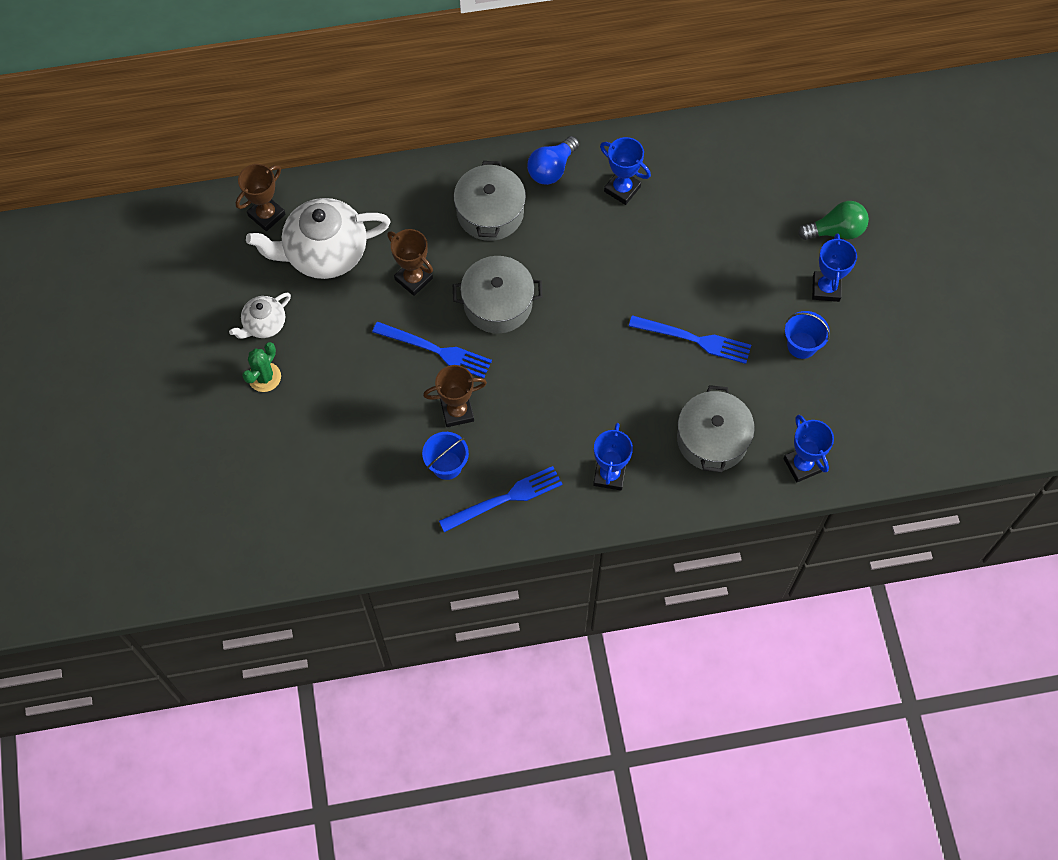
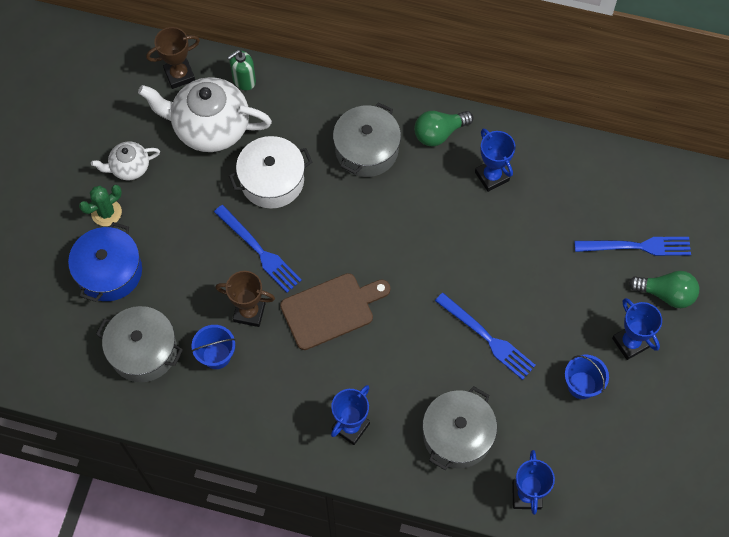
camera: 25 degrees right, 0 degrees up
(298, 432) = (109, 271): none -> blue pot
(334, 194) = (244, 80): none -> green soap dispenser
(413, 279) = (272, 180): brown trophy -> white pot
(498, 304) = (332, 232): grey pot -> grey pot (143, 351)
(504, 499) = (250, 407): blue fork -> blue fork (636, 246)
(534, 376) = (331, 310): none -> brown cutting board
(551, 169) = (439, 133): blue light bulb -> green light bulb
(826, 288) = (630, 343): blue trophy -> blue trophy turned 60 degrees counterclockwise

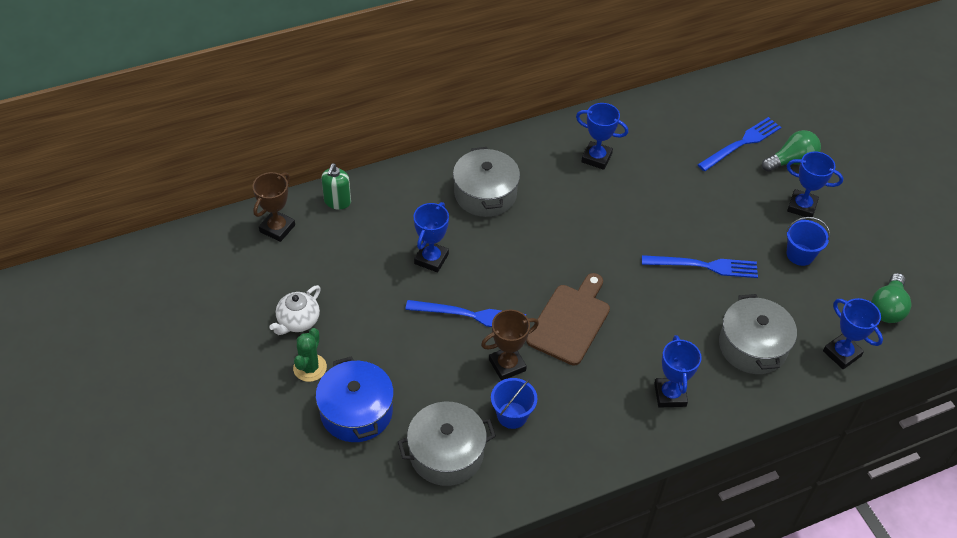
camera: 40 degrees left, 15 degrees down
(210, 127) = (341, 251): white teapot -> none
(272, 180) = (431, 259): white pot -> blue trophy
(439, 133) = (529, 152): green light bulb -> green light bulb (887, 308)

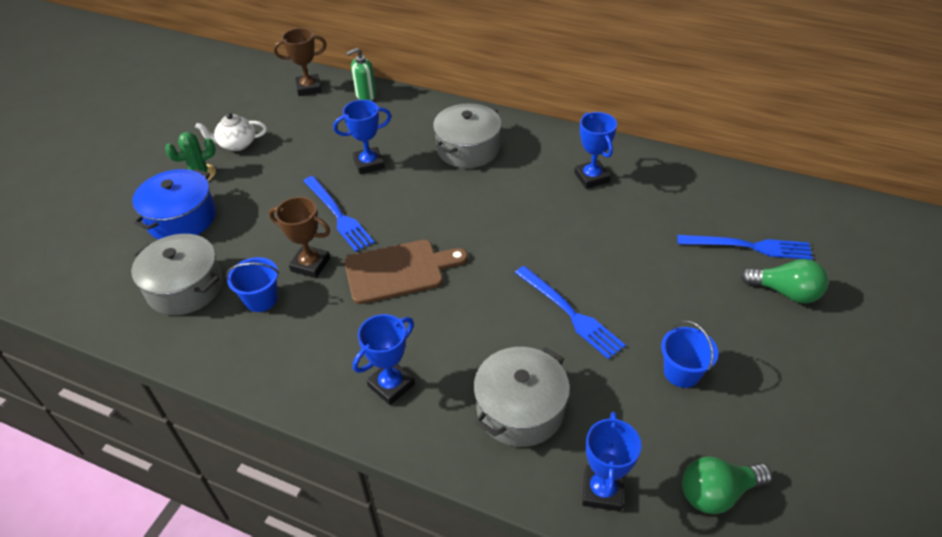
camera: 50 degrees right, 5 degrees down
(802, 206) = (743, 335): blue trophy -> none

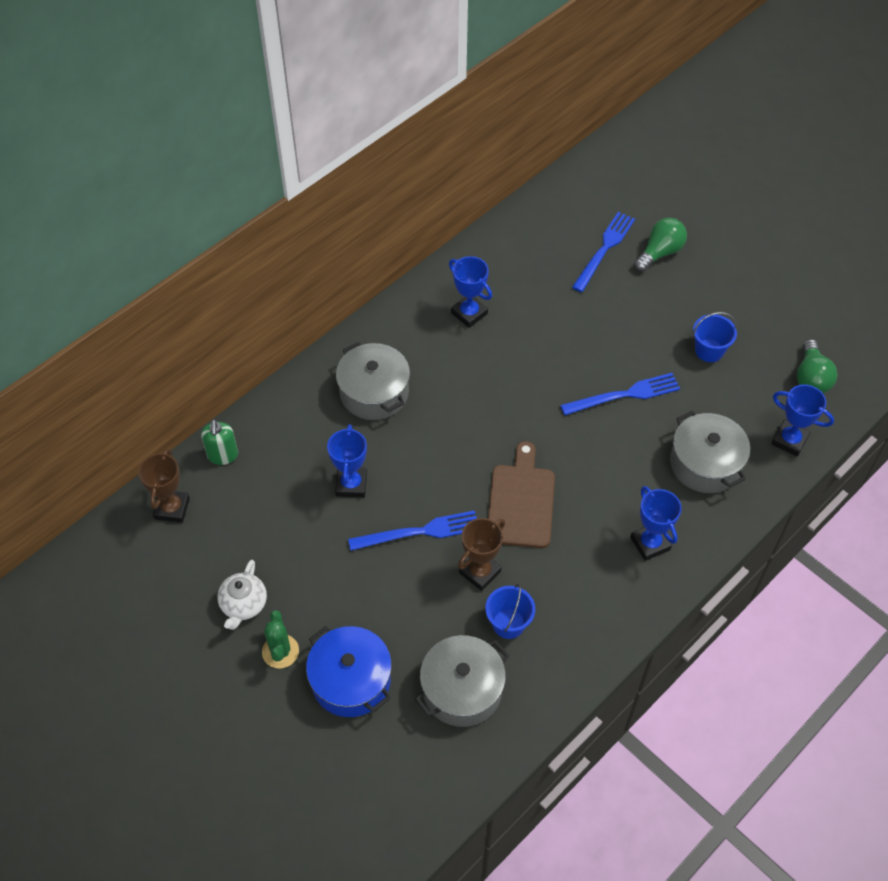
camera: 70 degrees left, 10 degrees up
(591, 177) = (469, 313): blue trophy -> blue trophy turned 45 degrees clockwise

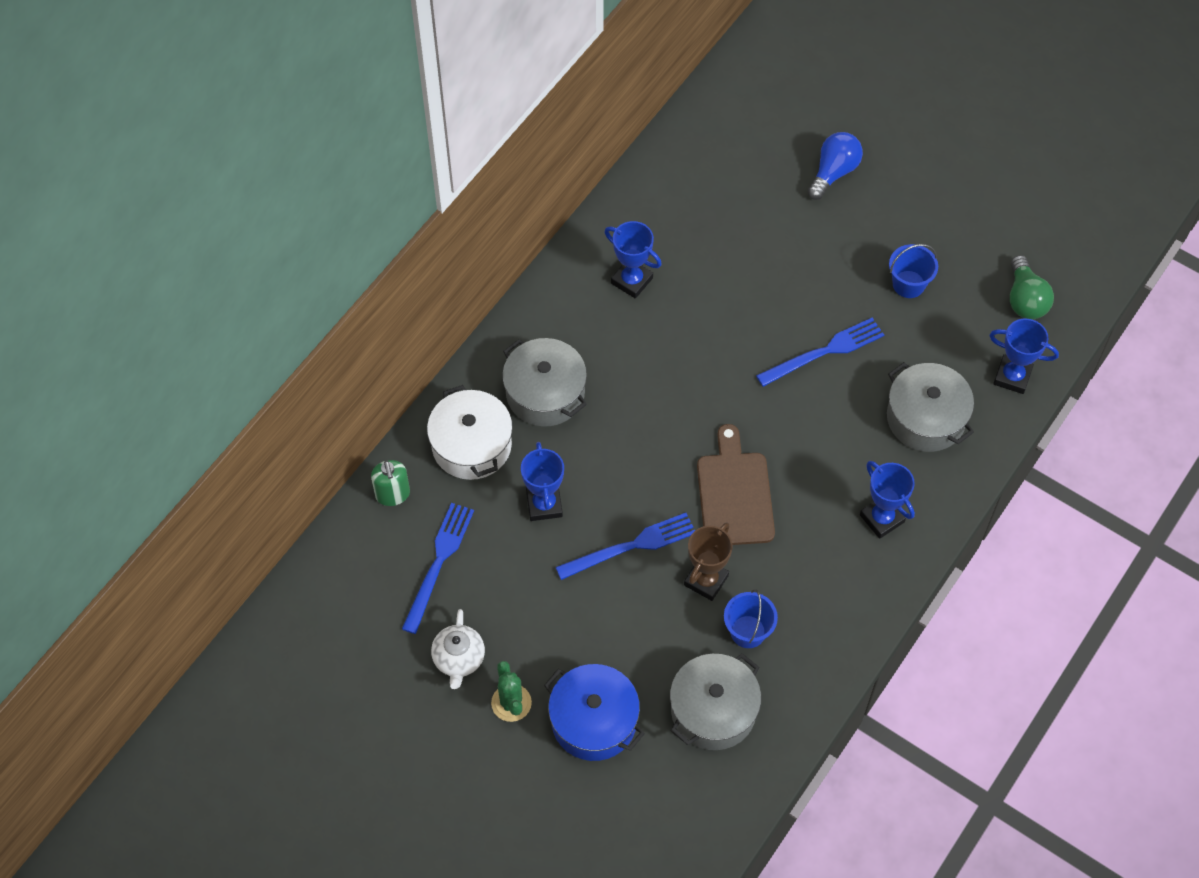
camera: 10 degrees left, 5 degrees up
(172, 508) = (352, 564): brown trophy -> none
(300, 425) = (471, 445): none -> white pot
(604, 249) = (770, 178): blue fork -> blue fork (438, 563)
(660, 253) = (833, 172): green light bulb -> blue light bulb

